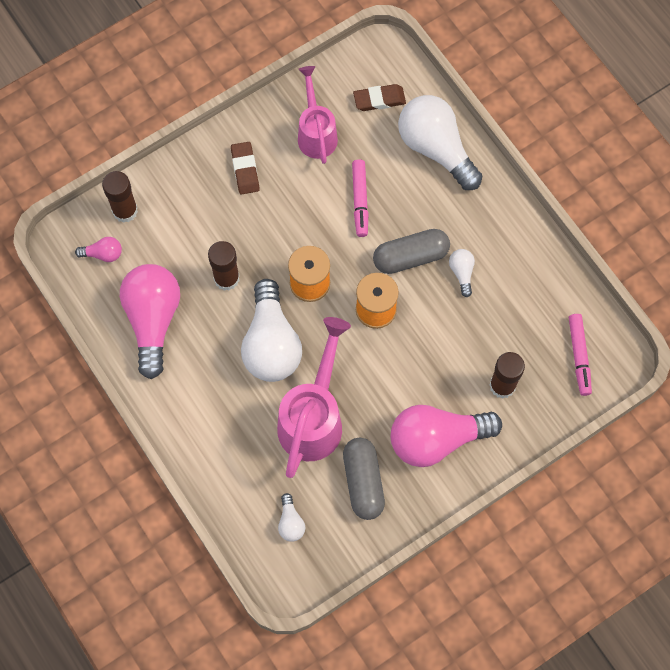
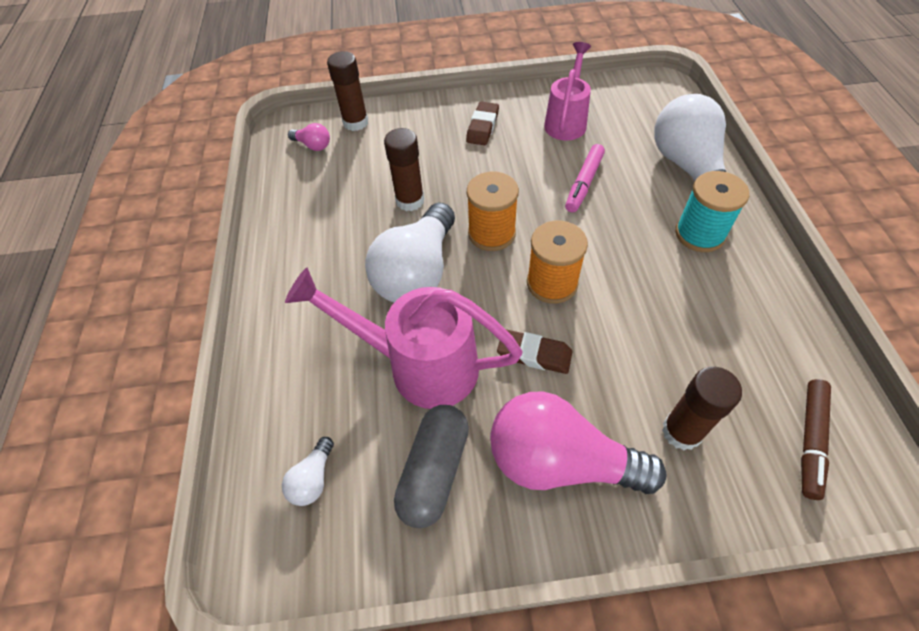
camera: 30 degrees right, 15 degrees down
(153, 320) = (316, 209): pink light bulb -> none
(314, 417) = (418, 365): pink watering can -> pink watering can turned 120 degrees counterclockwise
(379, 100) = (642, 115): brown eraser -> brown eraser (534, 354)
(410, 257) = (617, 248): grey capsule -> none
(462, 273) = (673, 284): white light bulb -> none
(466, 217) = (699, 234): none -> turquoise spool
(579, 356) = (810, 440): pink marker -> brown marker

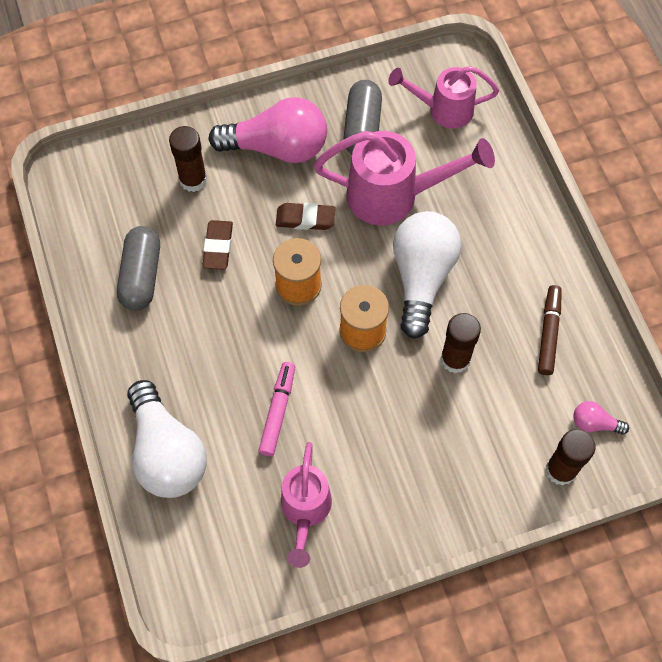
camera: 165 degrees right, 10 degrees up
(313, 479) = (442, 109): white light bulb -> pink watering can
(482, 127) = (404, 485): brown eraser -> brown eraser (218, 247)
(699, 234) = (162, 361): turquoise spool -> none
(736, 319) = (141, 276): none -> grey capsule
(810, 440) = (103, 189): brown marker -> brown marker (548, 333)

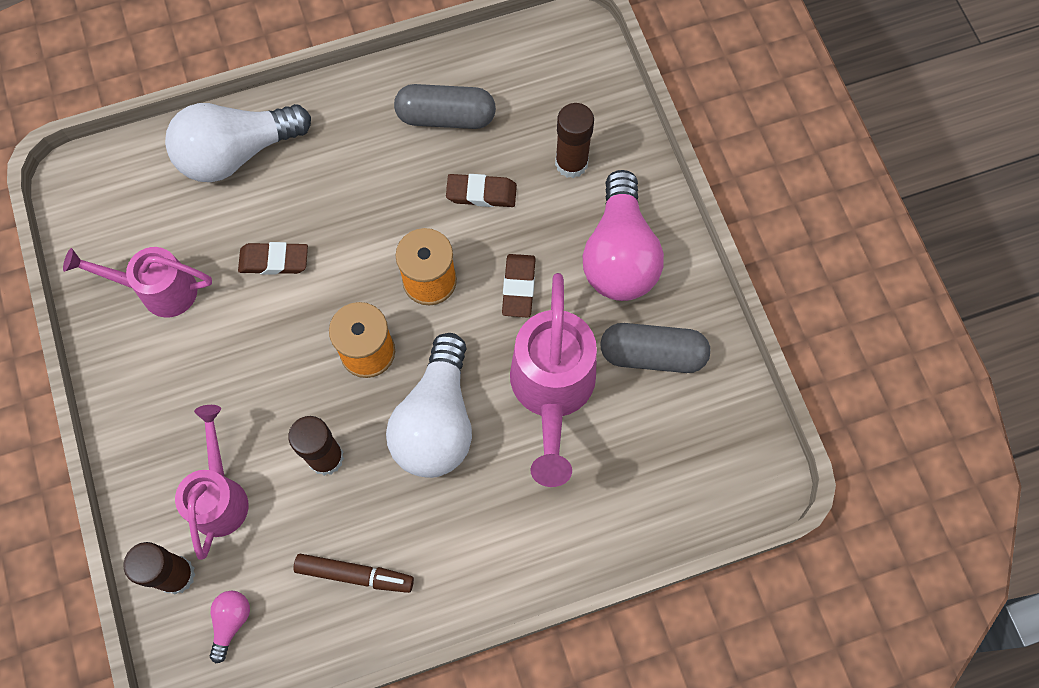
camera: 90 degrees right, 5 degrees up
(277, 412) = (274, 261): pink marker -> brown eraser
(421, 277) = (436, 422): white light bulb -> white light bulb turned 90 degrees clockwise
(442, 109) = (685, 457): pink watering can -> pink watering can (220, 495)

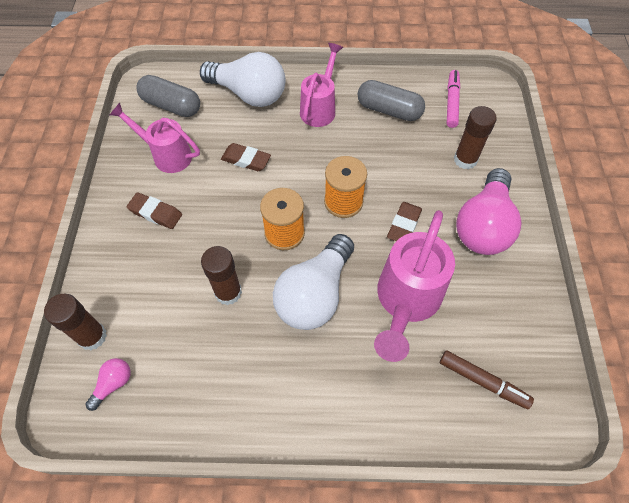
camera: 20 degrees right, 10 degrees down
(220, 495) = (146, 292): pink watering can -> pink watering can (320, 108)
(236, 153) = (249, 94): white light bulb -> white light bulb turned 150 degrees counterclockwise
(354, 574) = (214, 382): brown marker -> brown marker (482, 381)
(481, 193) = (397, 160): brown eraser -> brown eraser (155, 213)
(529, 76) = (451, 103): none -> pink marker
(652, 354) = (489, 300): grey capsule -> grey capsule (171, 105)

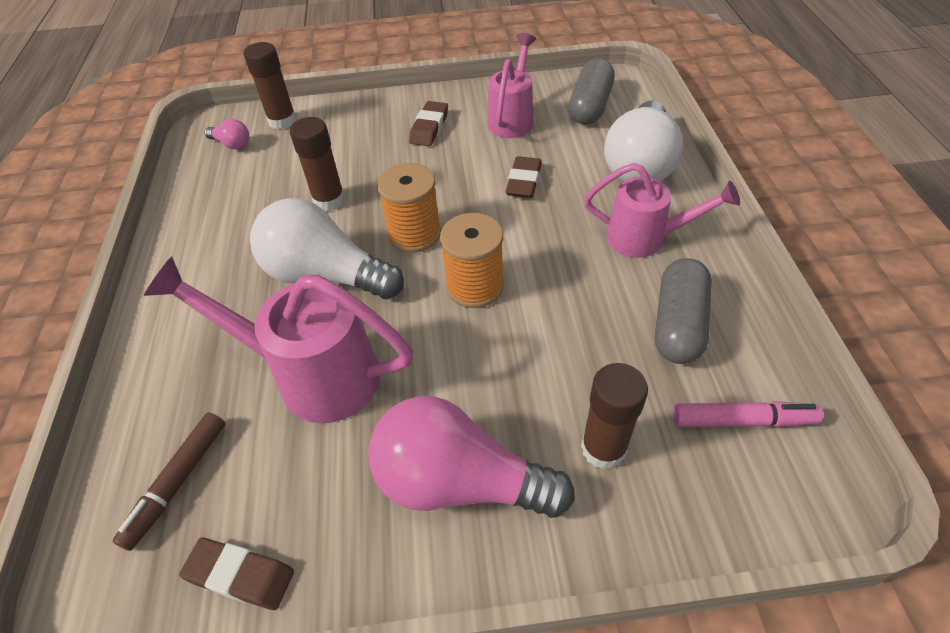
camera: 85 degrees right, 10 degrees down
(404, 225) = (444, 363): brown eraser -> brown eraser (240, 575)

